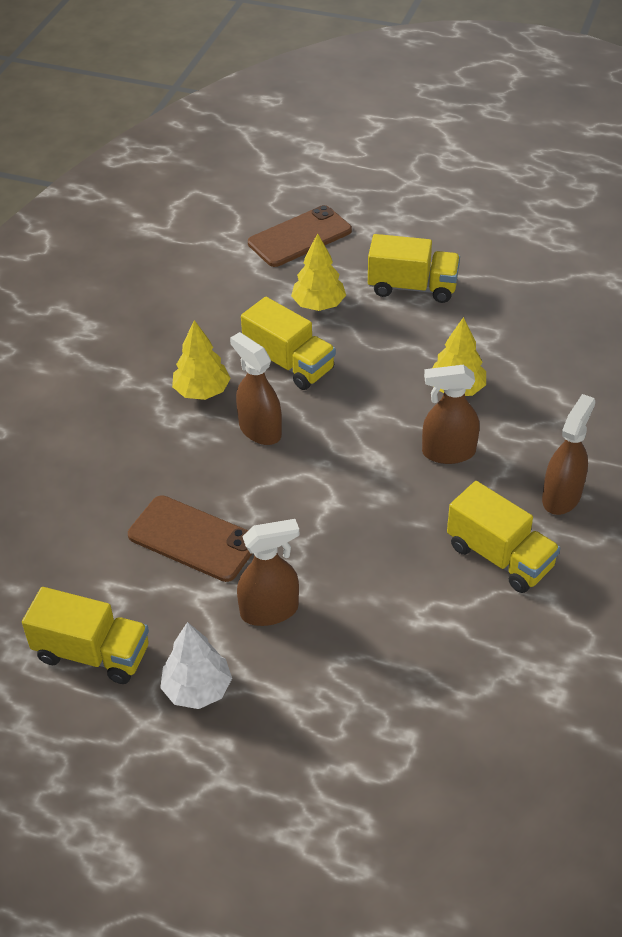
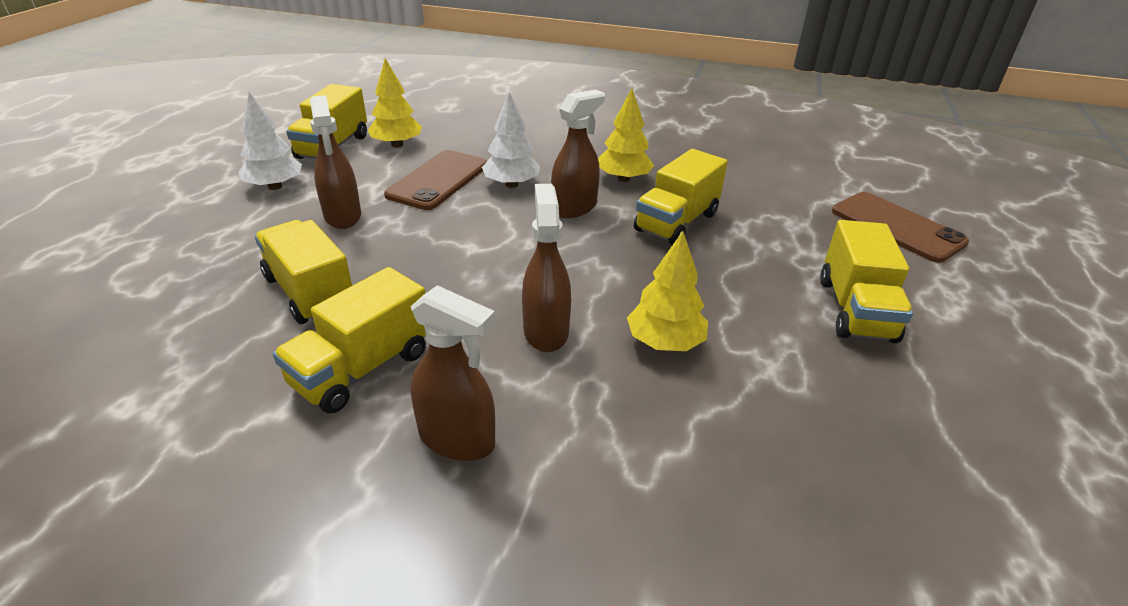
camera: 85 degrees right, 10 degrees down
(208, 477) = (511, 184): none -> white tree
(318, 305) = (782, 239): yellow tree -> yellow tree (397, 145)
(405, 610) = (310, 293): none -> yellow truck

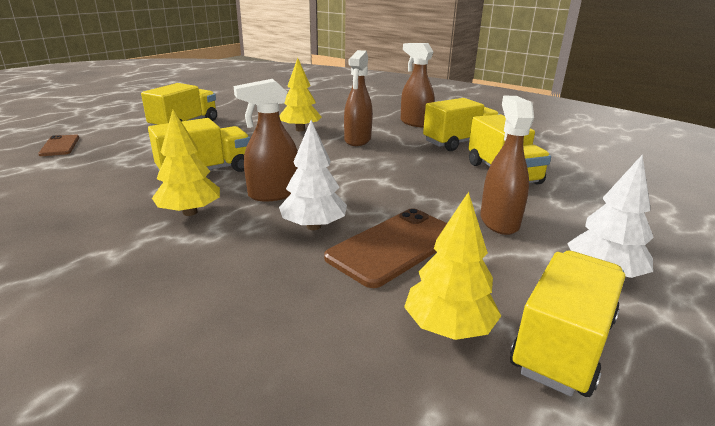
camera: 160 degrees left, 10 degrees down
(896, 227) = (60, 146): brown phone -> brown phone, size x0.57

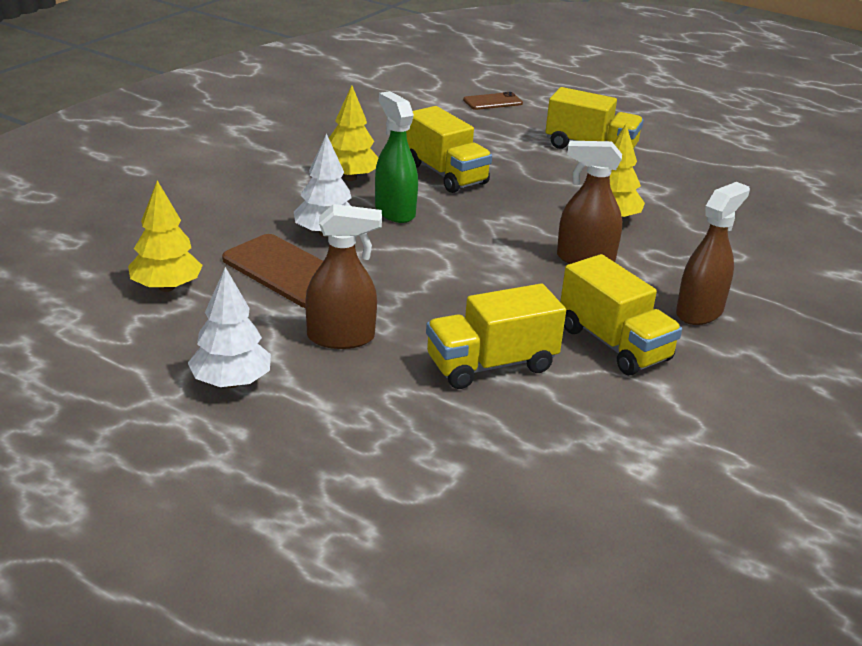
camera: 85 degrees right, 5 degrees up
(273, 194) = (394, 211): brown spray bottle -> green spray bottle
(562, 344) = (136, 334): yellow truck -> none

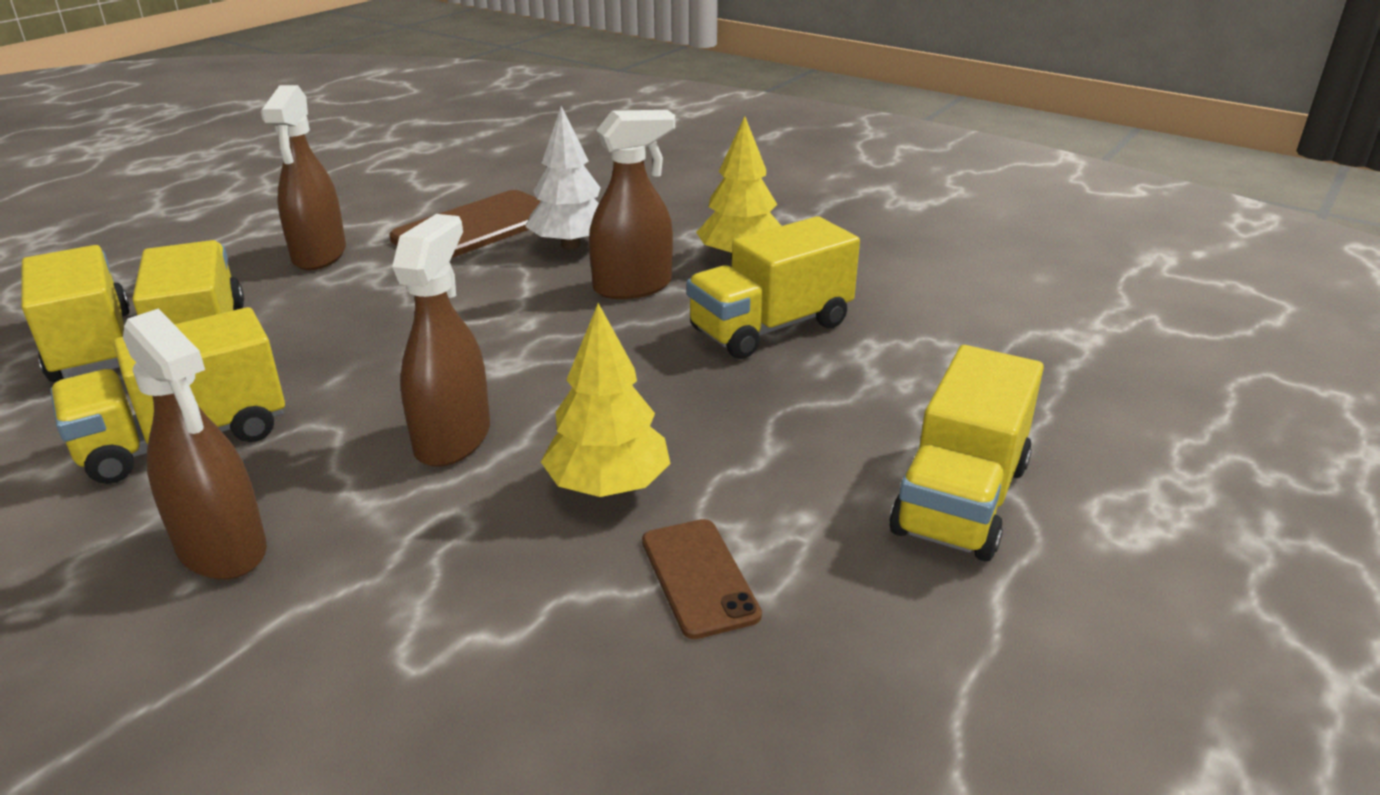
camera: 95 degrees right, 0 degrees up
(166, 287) = (462, 177): yellow tree -> none
(231, 382) = (270, 210): white tree -> none
(394, 211) = (633, 287): green spray bottle -> brown spray bottle
(493, 102) = (1149, 389): brown phone -> brown phone (699, 577)
(510, 414) = (92, 346): none -> yellow truck

